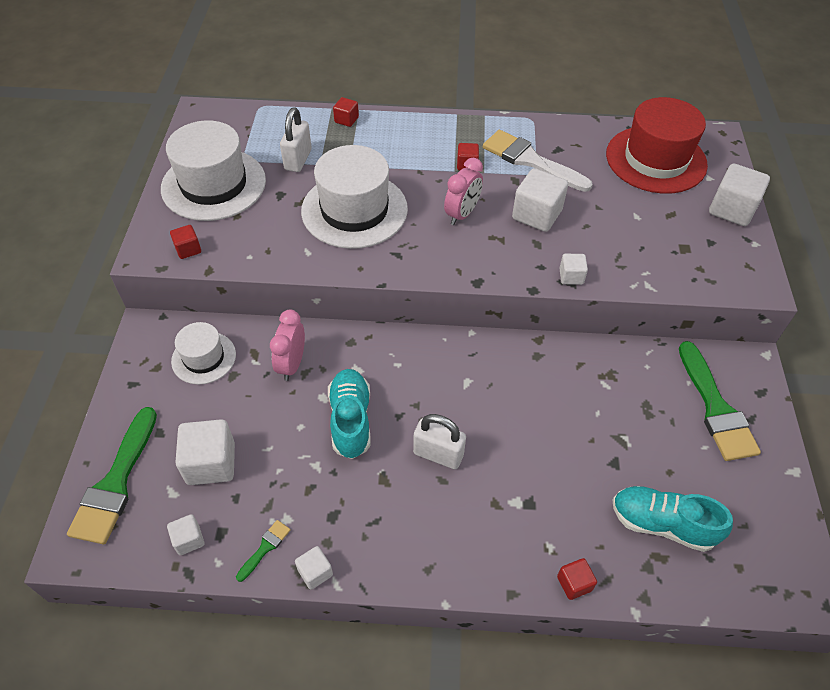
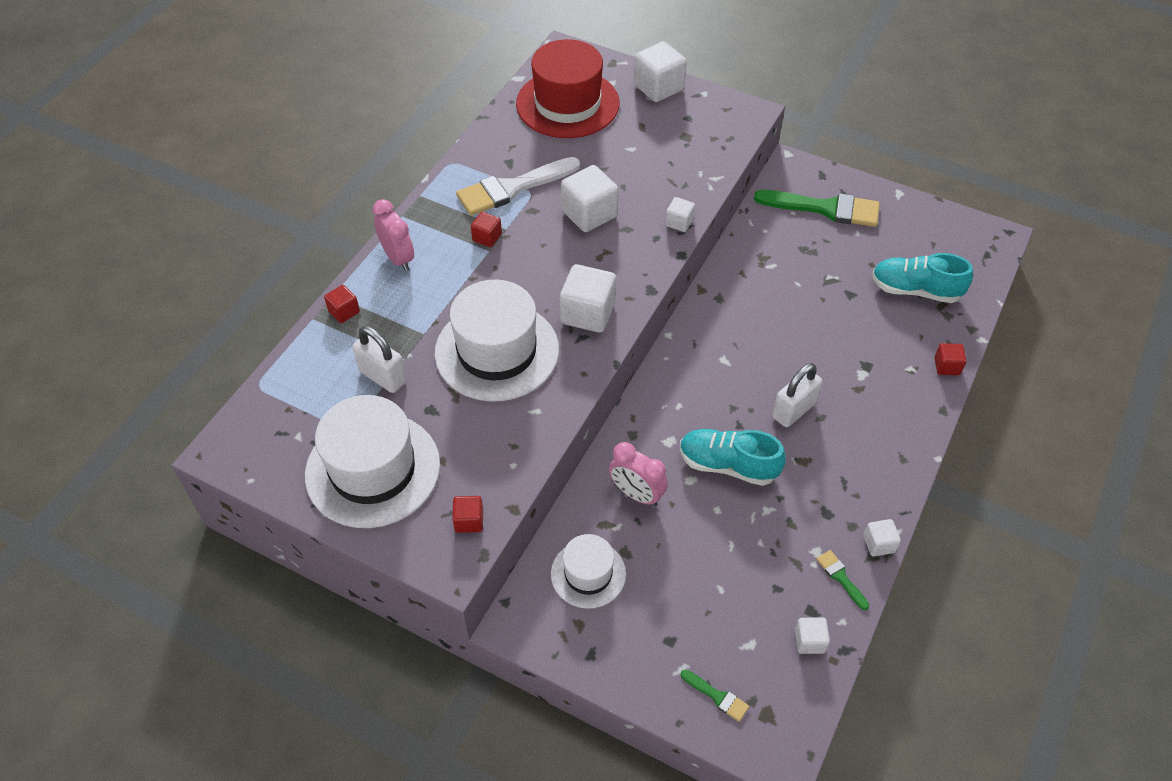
camera: 65 degrees left, 0 degrees up
(116, 483) = (717, 696): green brush -> green brush, size x0.44
(211, 463) = (729, 600): white cube -> white cube (588, 313)
(462, 214) = (555, 268): pink clock -> pink clock (398, 258)
(662, 524) = (915, 290): turquoise shoe -> turquoise shoe turned 60 degrees clockwise

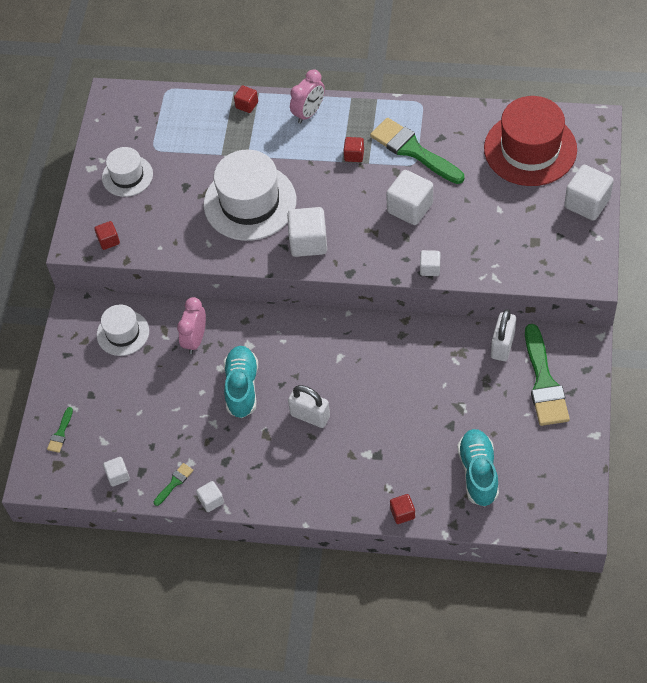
camera: 75 degrees right, 5 degrees up
(373, 469) = (127, 176): white hat -> white hat, size x0.56
(383, 376) = (201, 149): white padlock -> white padlock (502, 345)
(512, 188) = (413, 150): white brush -> green brush

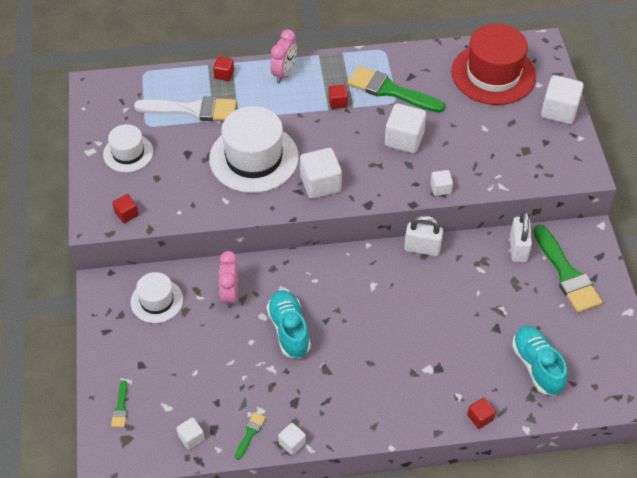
camera: 20 degrees left, 5 degrees down
(204, 139) = (193, 110): none -> white brush
(310, 416) = (363, 344): white padlock -> white padlock (422, 248)

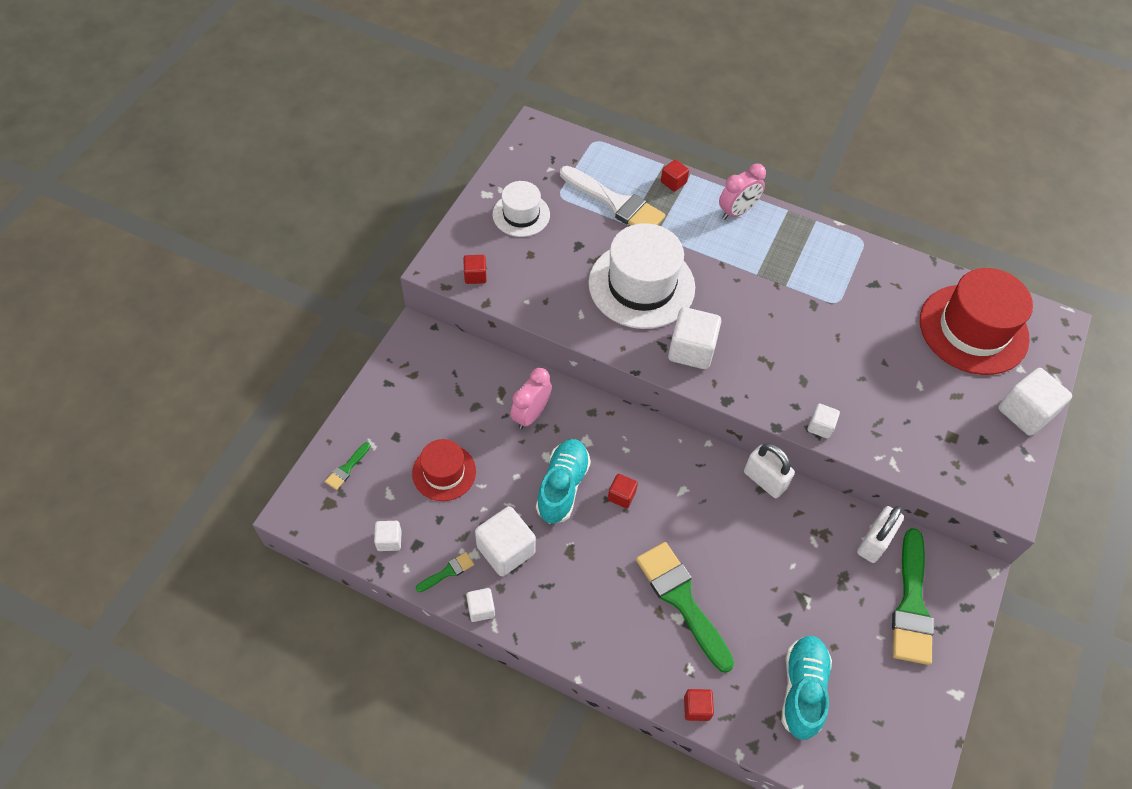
camera: 30 degrees right, 5 degrees up
(157, 301) = (456, 380): white hat -> none
(196, 369) = (444, 472): none -> red hat
(337, 102) = (772, 272): red cube -> red cube (621, 496)
(390, 90) = (839, 288): green brush -> green brush (681, 600)
(404, 139) = (817, 350): white cube -> white cube (506, 550)

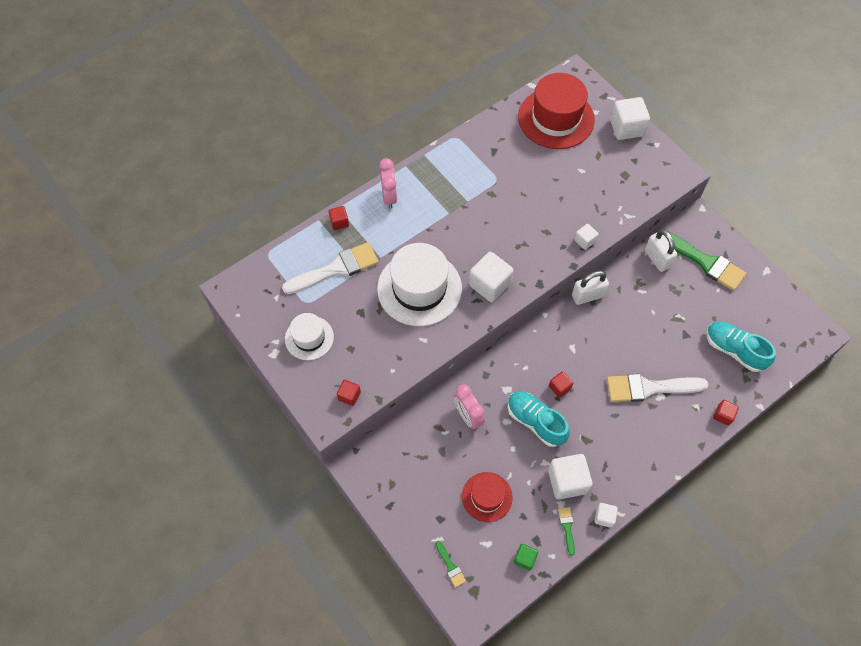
camera: 60 degrees left, 5 degrees up
(389, 540) = (524, 558): white cube -> green cube
(681, 600) = (649, 388): green brush -> white brush

